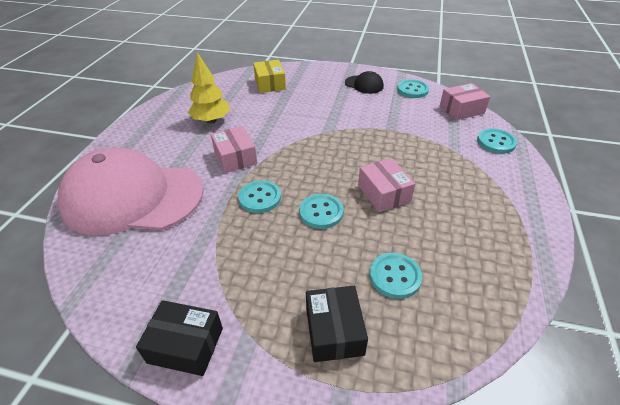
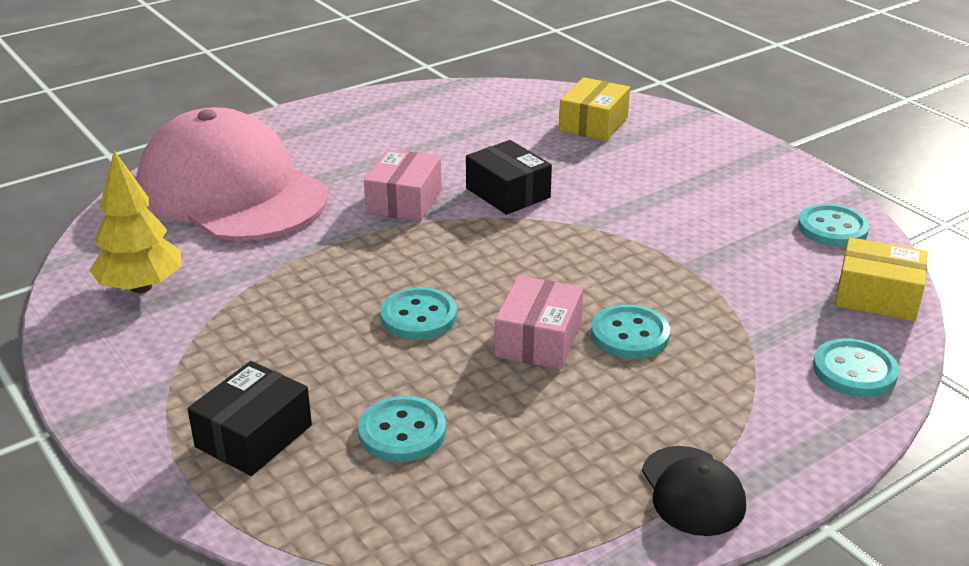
camera: 40 degrees right, 10 degrees down
(185, 345) = (104, 357): black box -> black box (508, 193)
(211, 120) = (438, 141): yellow tree -> yellow tree (141, 287)
(260, 198) = (368, 262): turquoise button -> turquoise button (630, 335)
(364, 84) = (752, 185): black cap -> black cap (692, 491)
(461, 110) = (877, 296): pink box -> yellow box

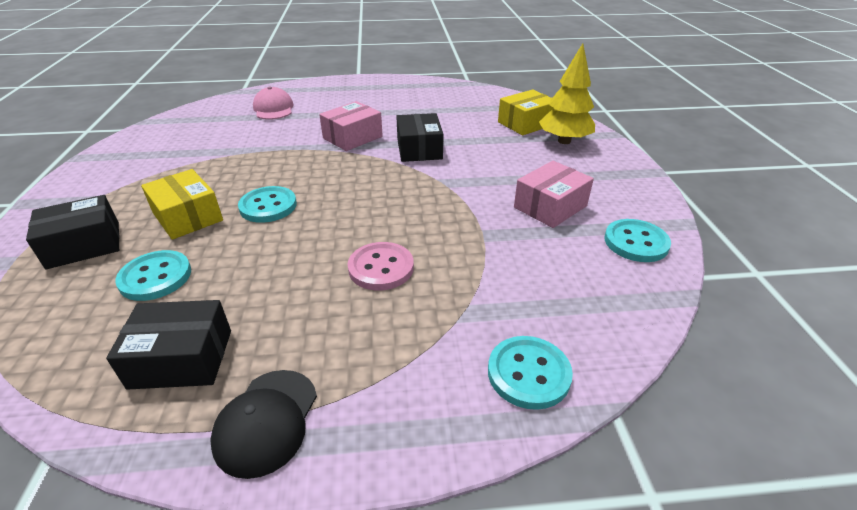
camera: 30 degrees right, 5 degrees up
(141, 287) = (162, 143): yellow tree -> yellow tree (564, 141)
(232, 191) = (273, 109): pink cap -> pink cap, size x0.41
(538, 340) = (316, 248): pink box -> pink box (550, 207)
(547, 483) = (181, 358): none -> black box
(630, 335) = (381, 268): turquoise button -> pink button
(877, 296) = (620, 313): yellow box -> yellow box (187, 217)

